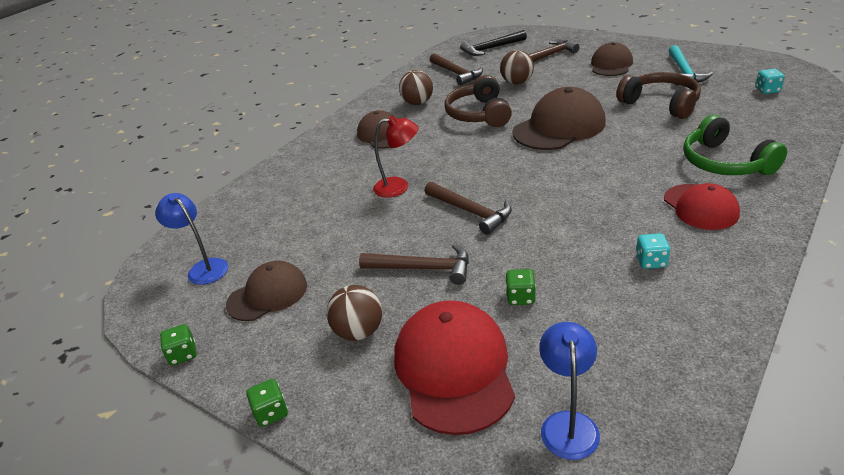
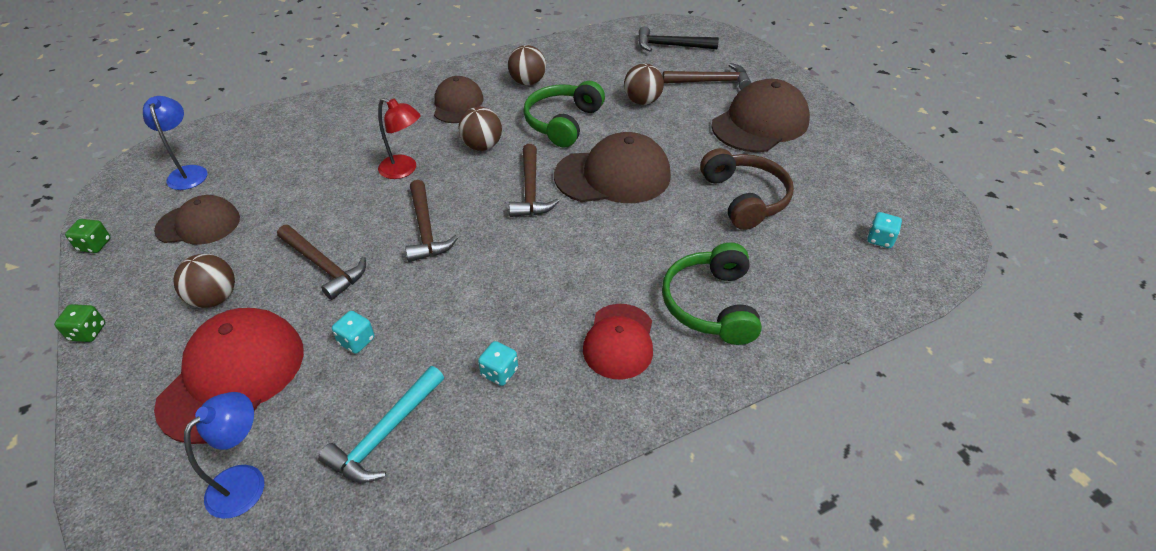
camera: 25 degrees right, 10 degrees up
(439, 149) = (482, 146): none -> brown ball
(456, 73) = (602, 62): brown hammer -> brown hammer (530, 190)
(479, 114) = (563, 122): brown headphones -> green headphones
(520, 297) = (356, 341): green dice -> turquoise dice
(611, 65) = (760, 123): brown cap -> brown cap, size x1.58
(684, 72) = (822, 170): turquoise hammer -> turquoise hammer (385, 434)

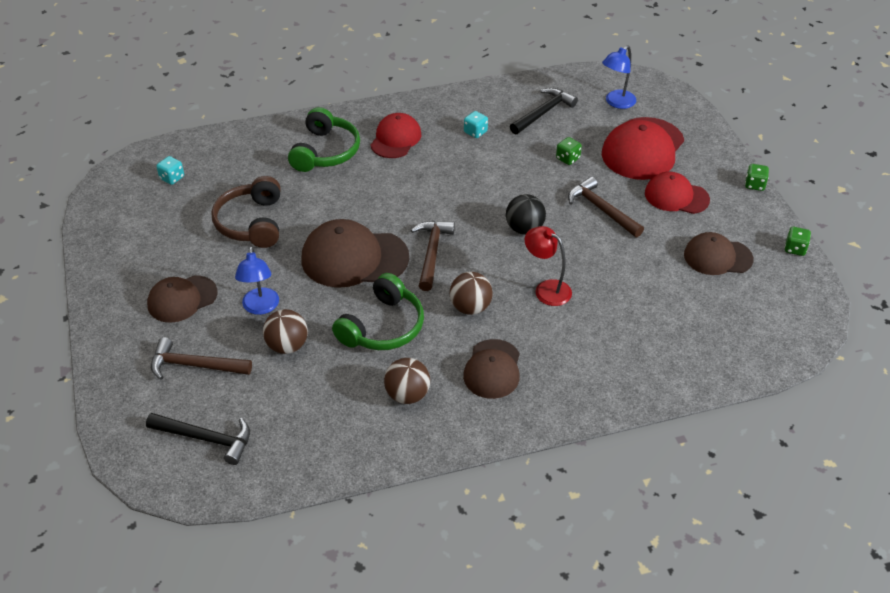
camera: 170 degrees left, 0 degrees up
(188, 172) = (755, 313): blue lamp -> blue lamp (260, 307)
(214, 298) = (676, 196): brown ball -> red cap
(356, 341) = (568, 158): turquoise dice -> green dice
(385, 434) = (543, 112): turquoise hammer -> black hammer
(425, 229) = (524, 229): brown hammer -> black ball
(760, 123) = (182, 299): brown cap -> brown cap, size x0.63

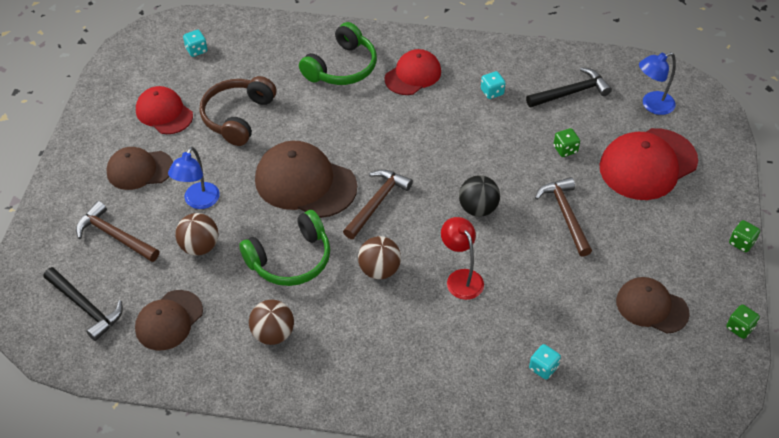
camera: 25 degrees right, 5 degrees up
(492, 369) = (362, 339): brown cap -> brown cap (169, 320)
(662, 335) = (543, 368): none -> turquoise dice
(676, 196) = (650, 227): red cap -> red cap (164, 113)

